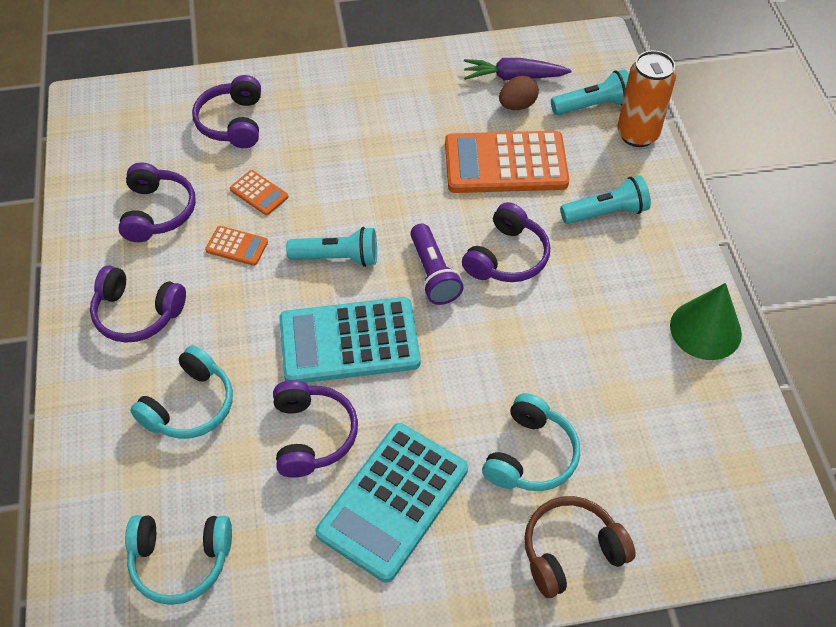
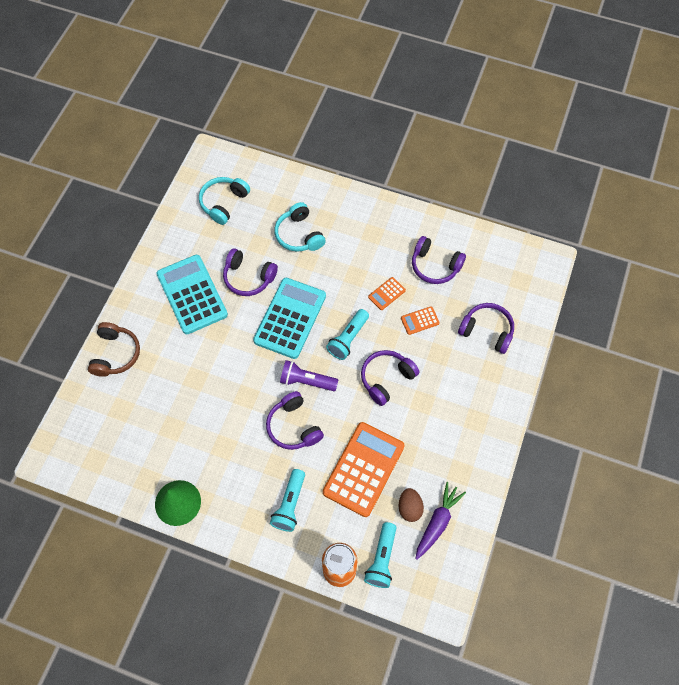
camera: 120 degrees right, 10 degrees up
(137, 313) = (369, 232): purple headphones -> purple headphones (386, 379)
(530, 455) = (172, 365): turquoise headphones -> none

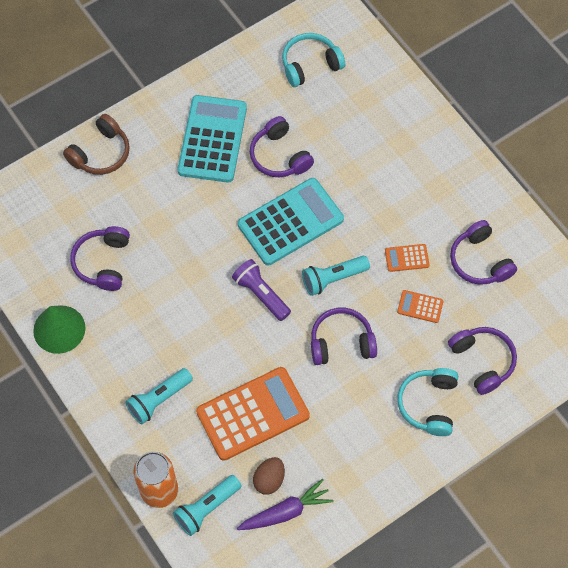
camera: 35 degrees right, 0 degrees up
(294, 426) = (216, 329): purple headphones -> purple headphones (103, 262)
(299, 235) = (362, 143): turquoise headphones -> turquoise headphones (429, 404)

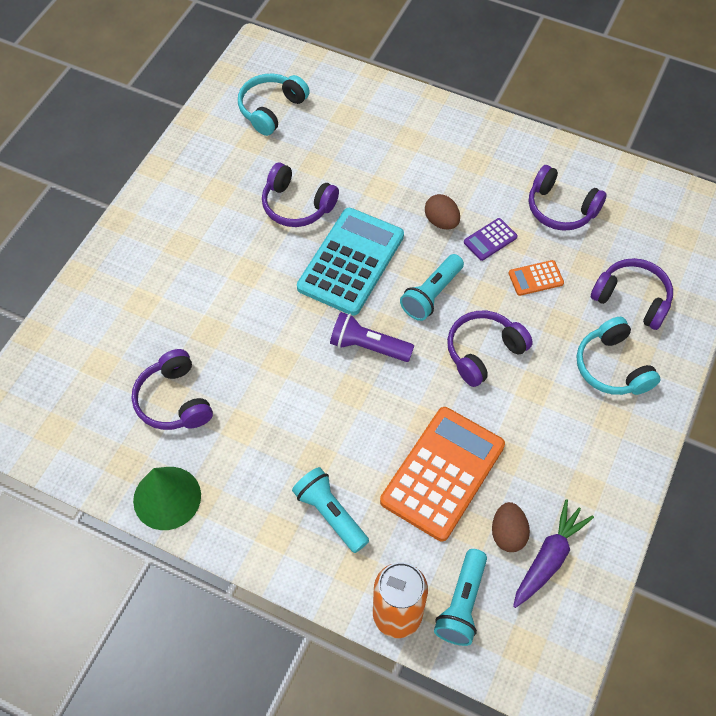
camera: 30 degrees left, 5 degrees down
(101, 153) = (101, 290): brown headphones -> none
(159, 399) = (330, 514): turquoise flashlight -> turquoise flashlight turned 120 degrees clockwise
(212, 139) = (216, 221): turquoise calculator -> none
(379, 224) = (441, 221): none -> brown egg
(407, 258) = (490, 240): orange calculator -> purple calculator

